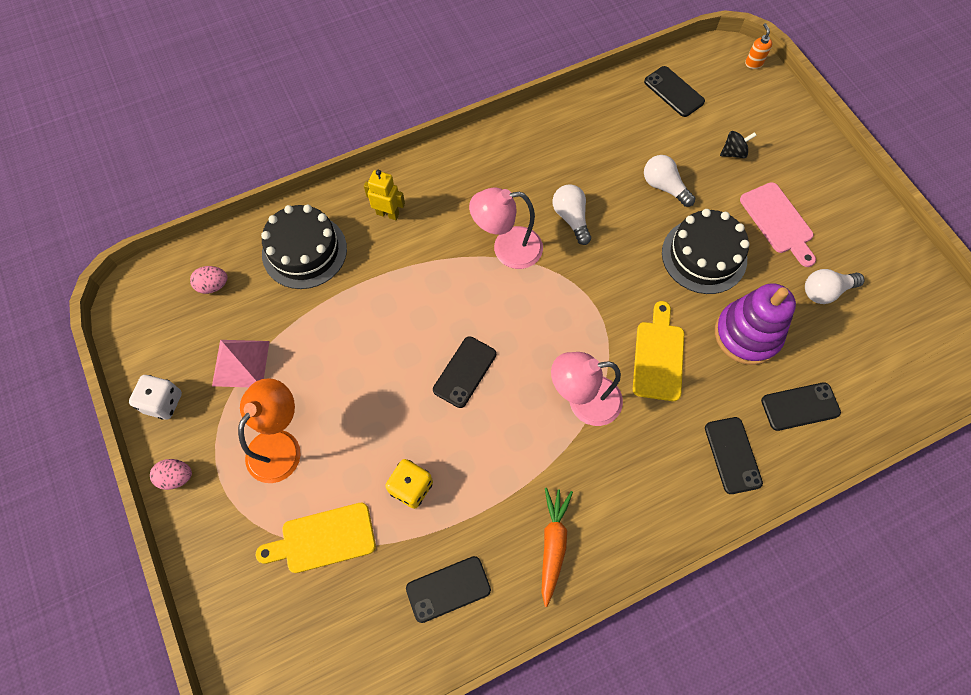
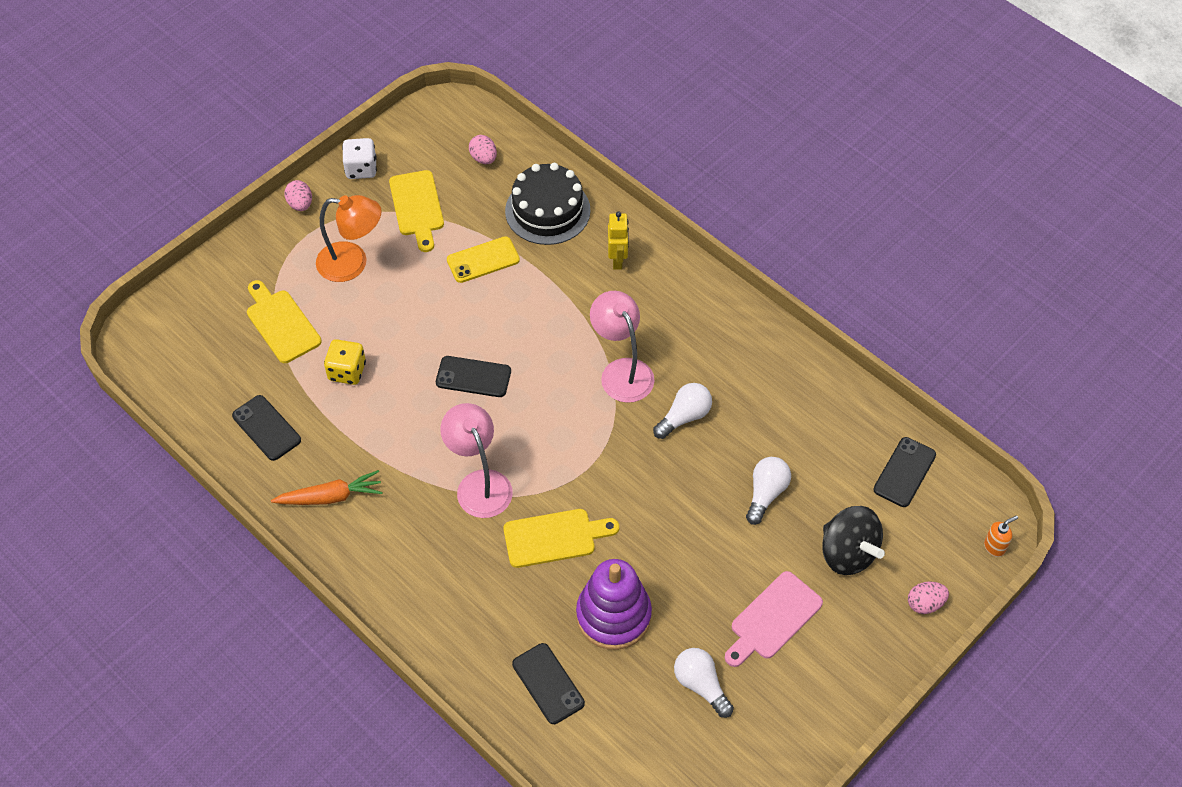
camera: 70 degrees right, 10 degrees down
(240, 363) = (417, 207): pink pyramid -> yellow cutting board
(334, 323) = (483, 260): none -> yellow phone
(704, 256) = (693, 553): black cake -> none
(732, 455) = (470, 630): black phone -> none
(733, 152) = (847, 553): black spinning top -> black spinning top, size x1.92
(789, 121) = (925, 604): none -> pink egg

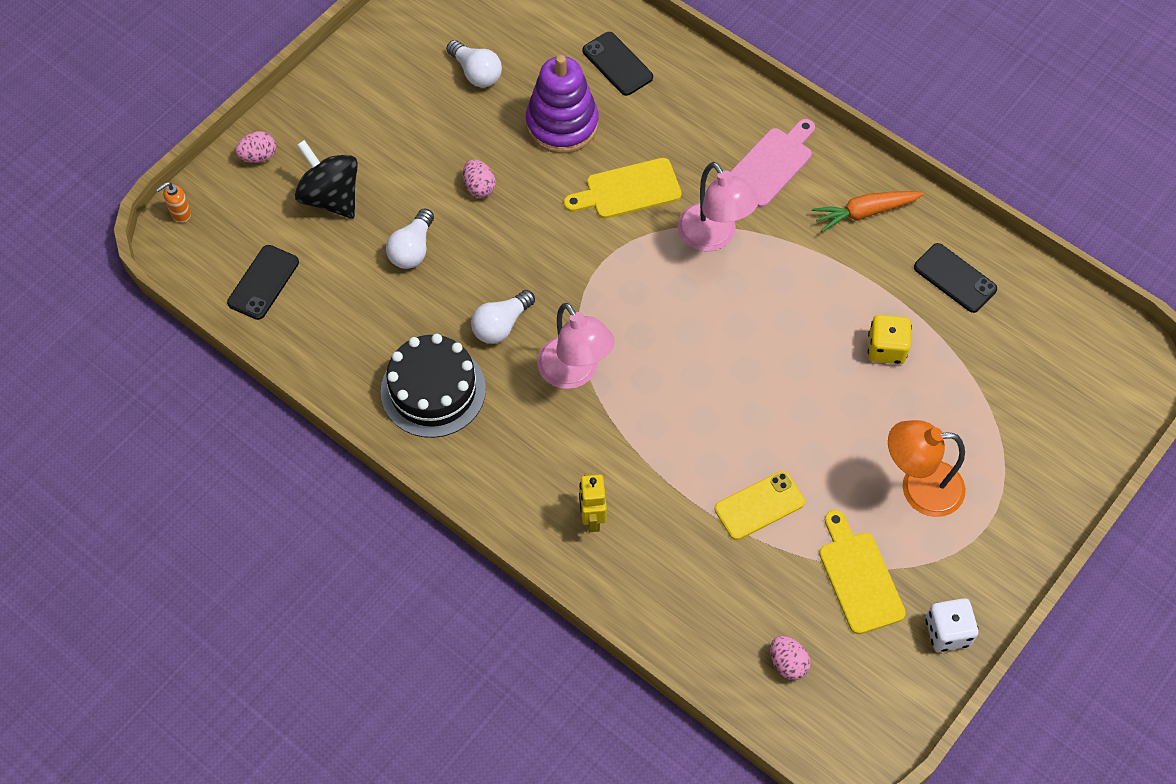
camera: 175 degrees right, 5 degrees up
(281, 323) = (979, 401): yellow cutting board -> none
(300, 204) = (1010, 569): pink egg -> pink egg (479, 187)
(473, 377) = (742, 353): black phone -> none
(547, 210) = (689, 585): black cake -> black cake (433, 390)
(773, 619) = (408, 132): pink cutting board -> pink cutting board (771, 164)

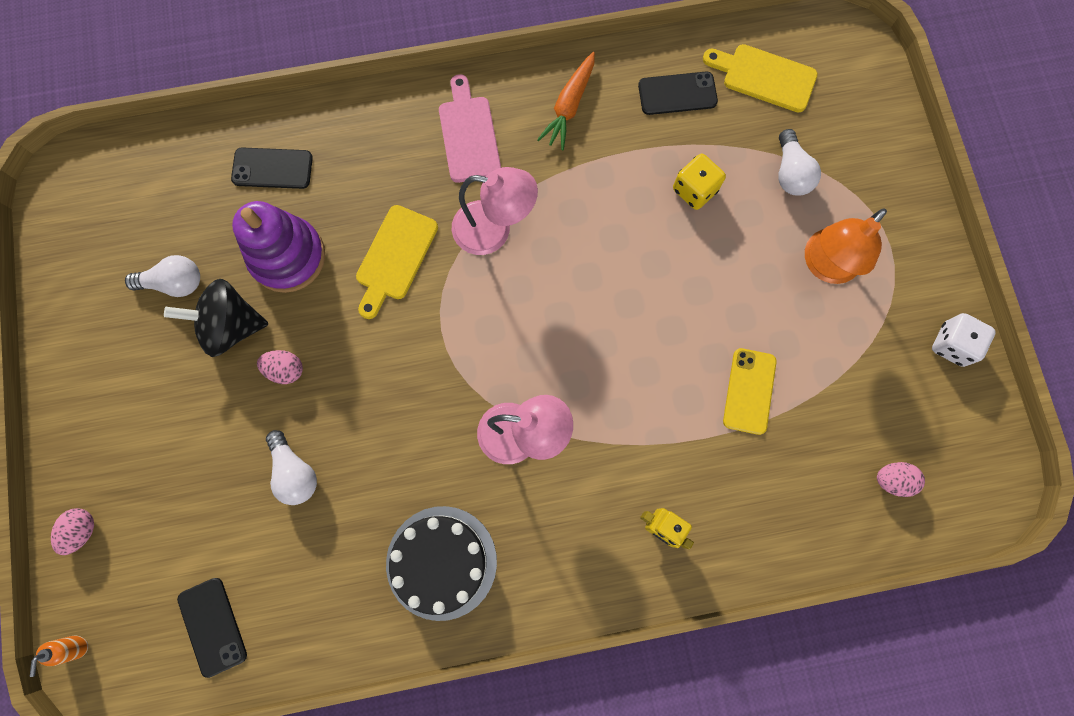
camera: 50 degrees left, 15 degrees up
(331, 197) = (182, 500): black spinning top -> black spinning top (231, 326)
(501, 325) = (429, 457): white light bulb -> white light bulb (790, 172)
(859, 577) = (863, 369): yellow cutting board -> yellow cutting board (764, 77)

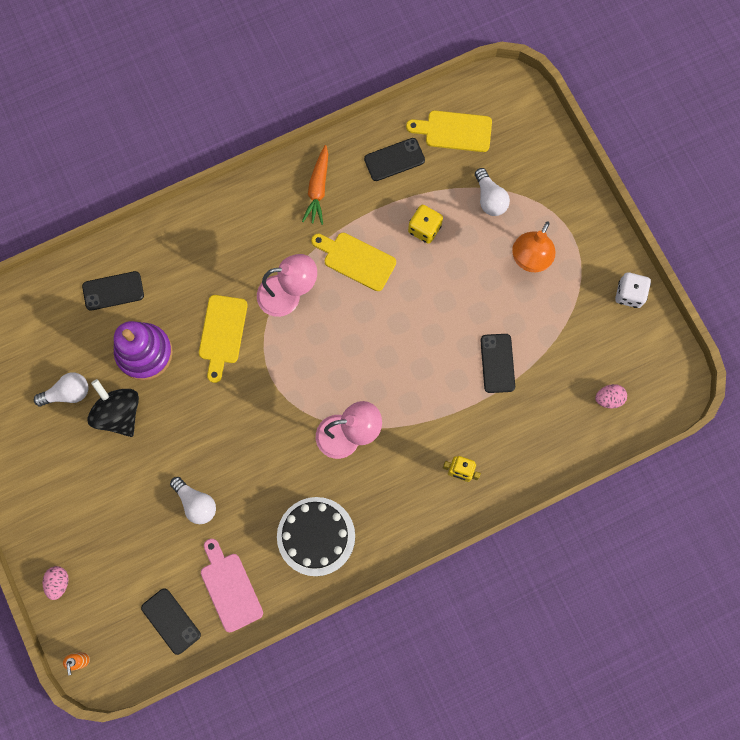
camera: 15 degrees left, 0 degrees up
(231, 326) = (119, 413): black spinning top -> black spinning top turned 75 degrees clockwise
(285, 370) = (168, 434): pink egg -> none
(469, 135) = (250, 229): pink cutting board -> pink cutting board (230, 588)
(594, 207) = (356, 260): none -> yellow cutting board
(749, 391) = (497, 363): yellow phone -> black phone

